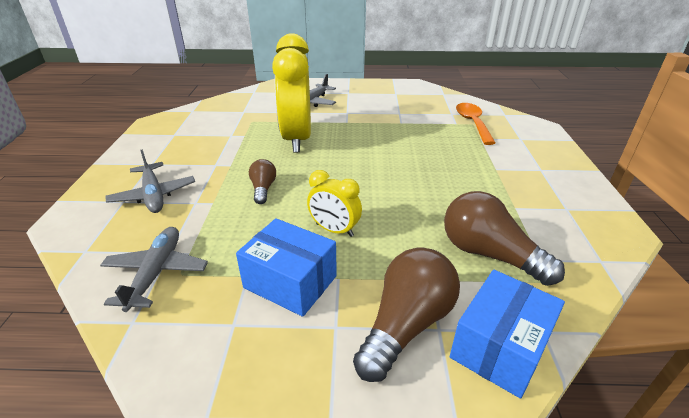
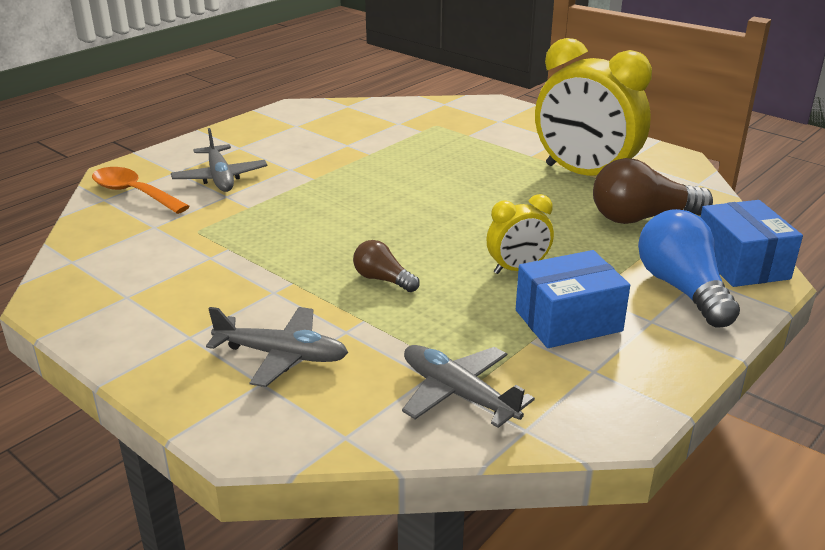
camera: 50 degrees left, 5 degrees down
(297, 139) = (301, 220): yellow clock -> yellow clock (584, 175)
(406, 325) = (682, 289): brown light bulb -> blue light bulb
(472, 123) = (435, 124): orange spoon -> orange spoon (133, 193)

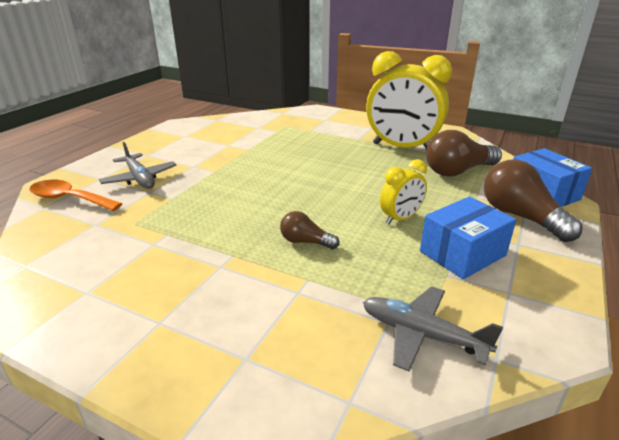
camera: 15 degrees left, 0 degrees up
(282, 355) = (253, 326): grey plane -> none
(682, 289) = (520, 217): blue light bulb -> brown light bulb

